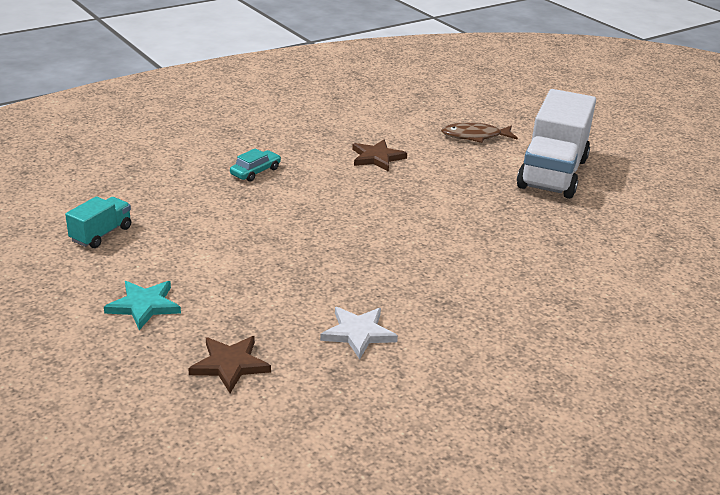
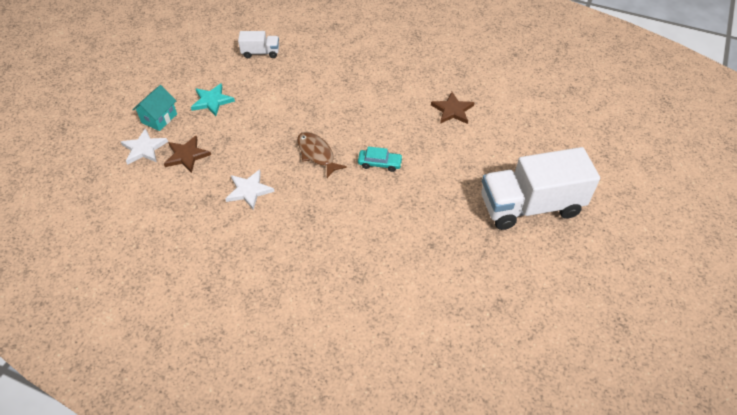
camera: 60 degrees right, 20 degrees up
(101, 234) = (260, 52): turquoise truck -> white truck
(115, 366) = (159, 118): none -> turquoise house
(164, 402) = (144, 148): none -> white star
(255, 172) = (378, 70): turquoise car -> turquoise car (380, 163)
(475, 136) = (540, 143): brown fish -> brown fish (317, 154)

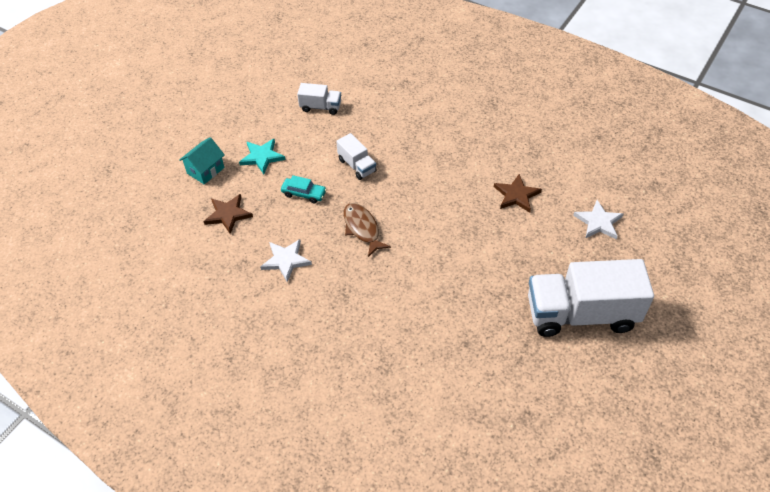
camera: 10 degrees right, 0 degrees up
(144, 148) = (186, 202): white star -> white star (598, 222)
(303, 99) = (357, 165): none -> white truck
(380, 163) = (427, 247): turquoise car -> turquoise car (304, 194)

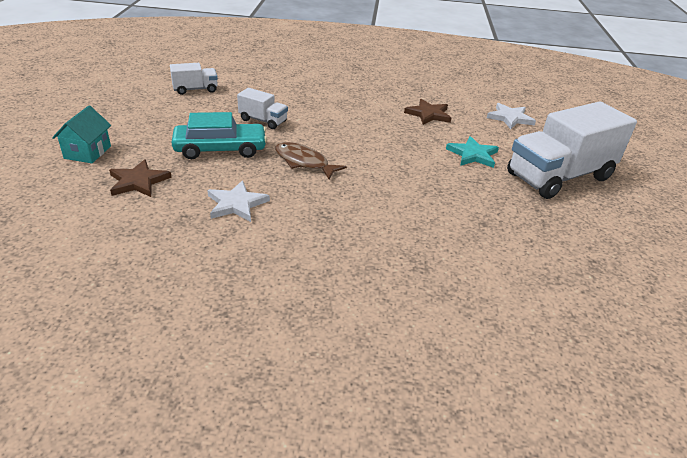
camera: 30 degrees left, 15 degrees down
(262, 157) = (153, 131): turquoise star -> turquoise star (473, 154)
(304, 194) = (220, 149): turquoise car -> turquoise car, size x1.76

